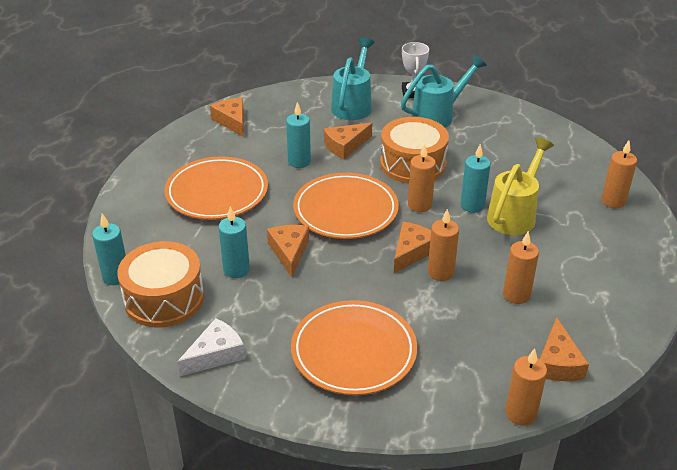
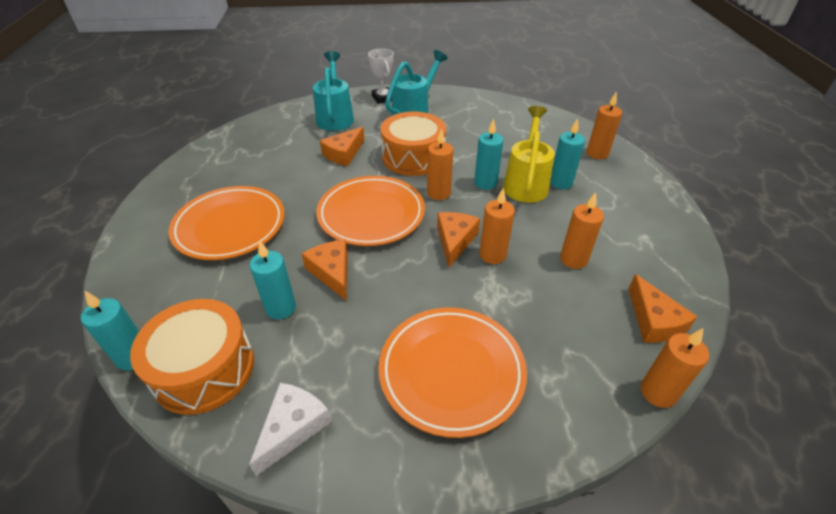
camera: 20 degrees left, 5 degrees up
(232, 121) = (223, 152): orange cheese -> none
(299, 162) = (305, 177): turquoise candle -> turquoise candle (561, 182)

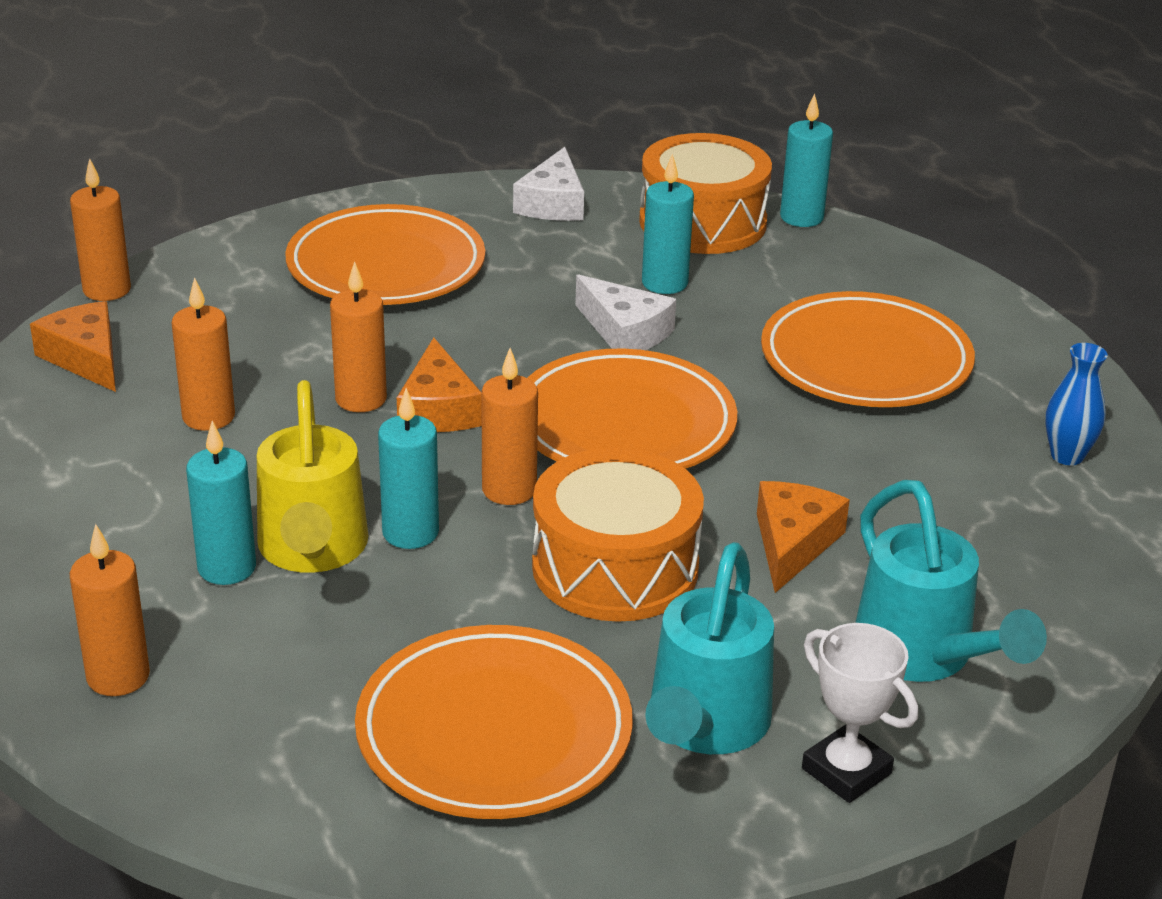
camera: 160 degrees right, 10 degrees down
(206, 165) = (1067, 456): none -> blue vase
(332, 272) = (625, 331): orange cheese -> white cheese
(476, 121) = (494, 732): none -> orange plate

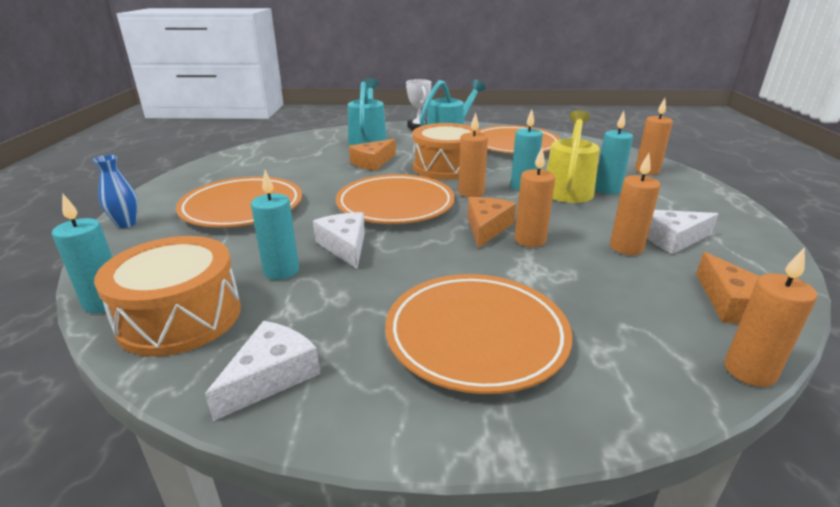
camera: 155 degrees left, 5 degrees down
(127, 452) = (673, 239): none -> white cheese
(1067, 456) = (231, 166): blue vase -> blue vase (126, 224)

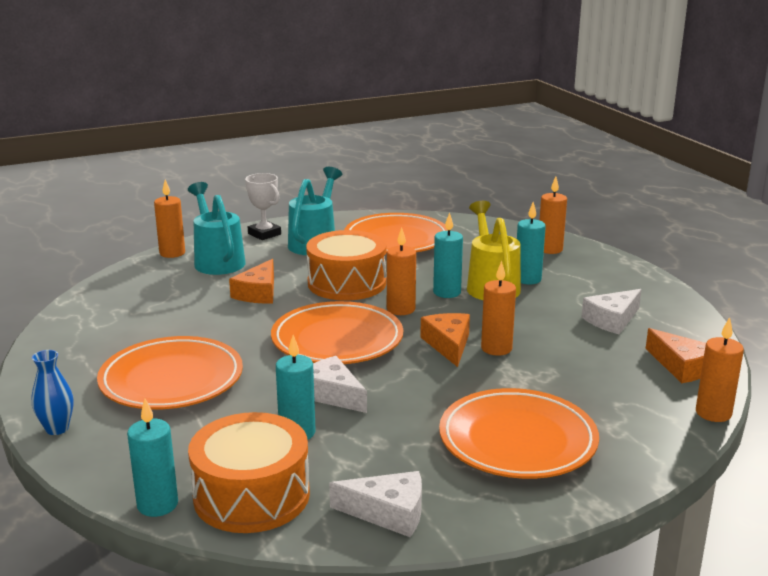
camera: 25 degrees left, 5 degrees down
(271, 376) = (388, 513): white cheese -> white cheese turned 90 degrees clockwise
(626, 248) = (580, 337): orange candle -> orange candle (172, 253)

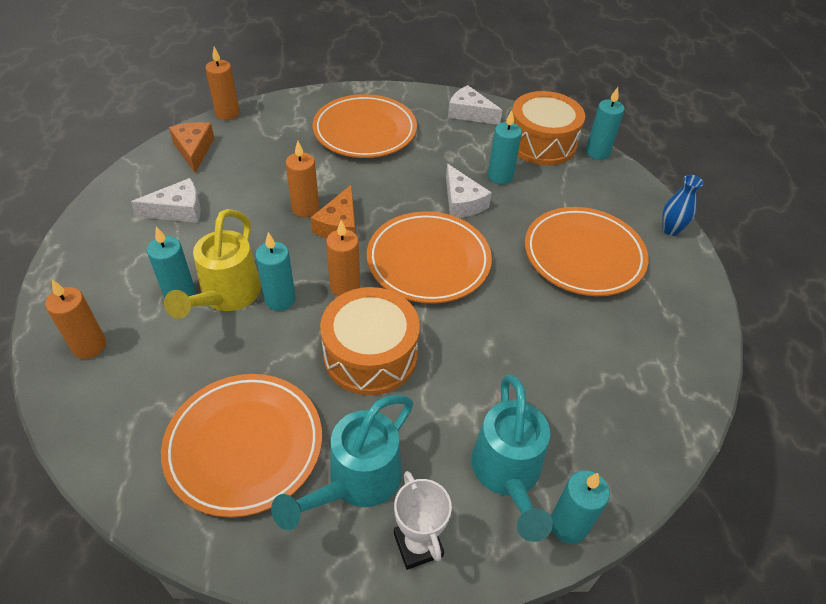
camera: 160 degrees left, 25 degrees up
(172, 253) = (568, 525): orange candle -> turquoise candle
(258, 293) = (476, 369): orange cheese -> none

